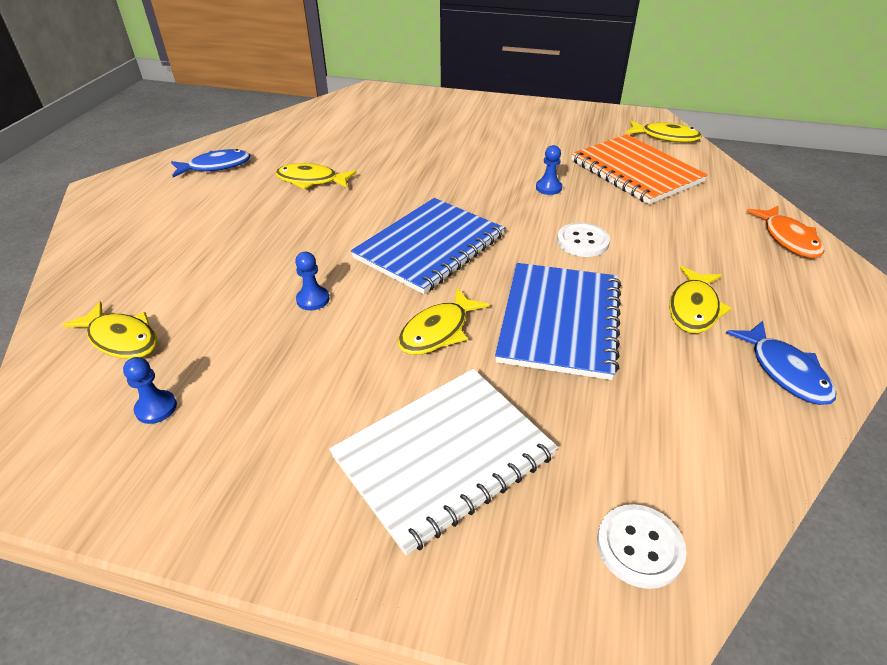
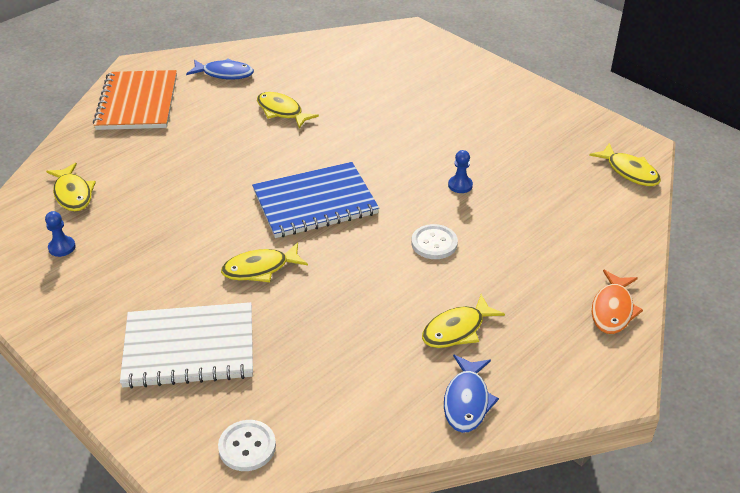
camera: 30 degrees right, 0 degrees up
(313, 299) = (202, 212): blue pawn -> none
(559, 321) = (347, 296): blue notebook -> none
(635, 171) = (556, 197): orange notebook -> orange notebook (138, 102)

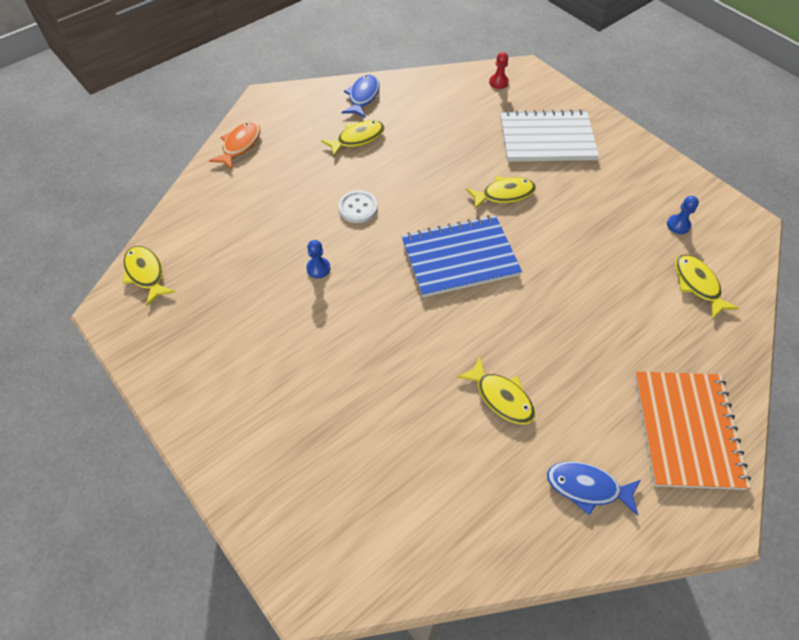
camera: 175 degrees left, 15 degrees up
(247, 447) = (498, 82): white button -> red pawn

